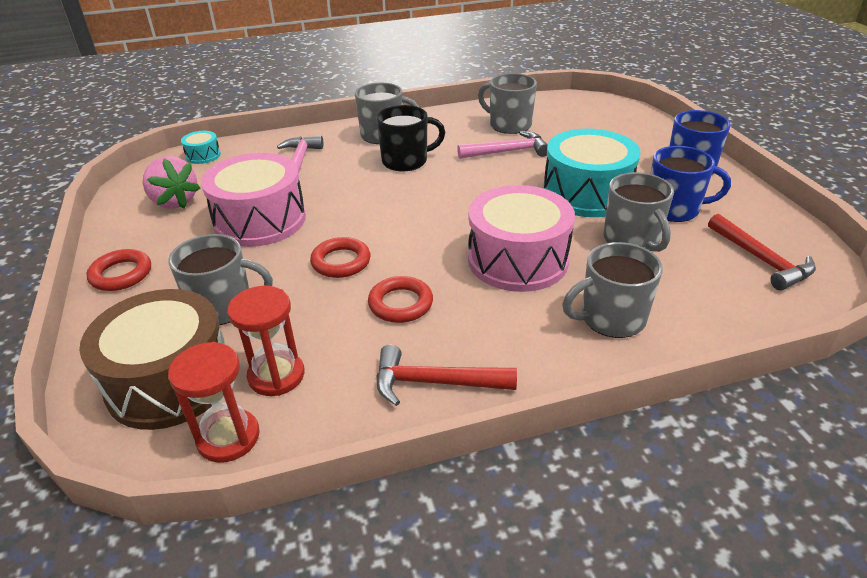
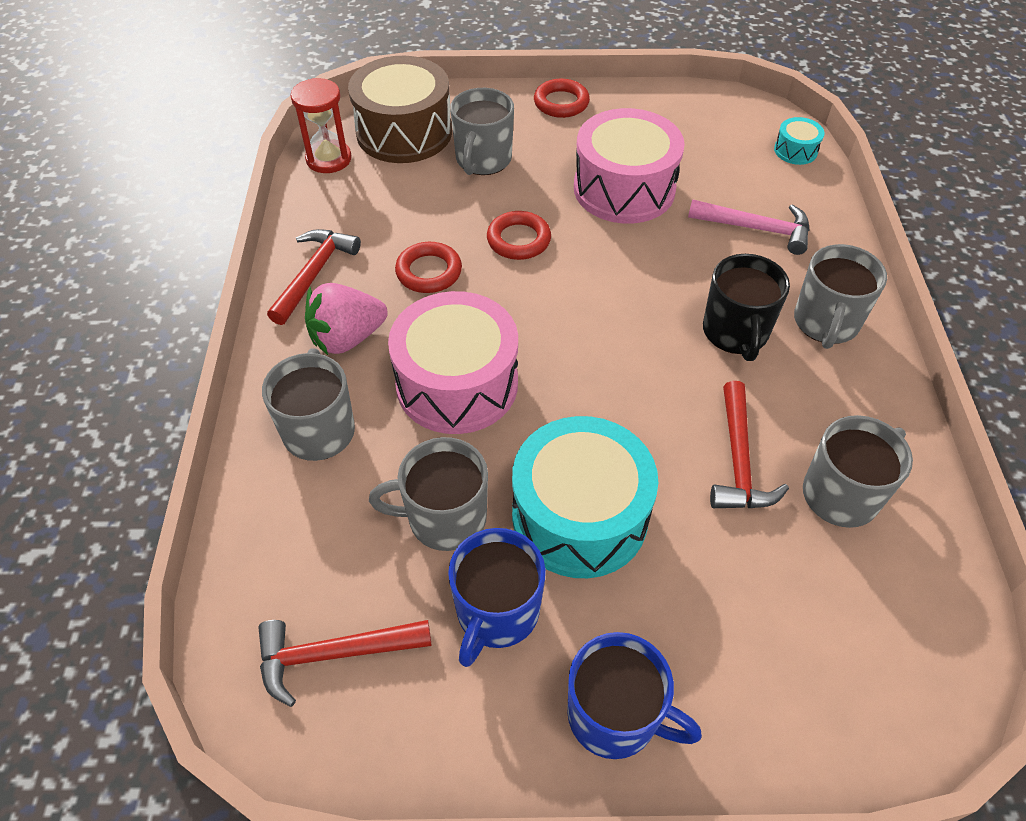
camera: 105 degrees right, 15 degrees up
(174, 202) = (685, 130): pink strawberry -> pink strawberry (347, 338)
(276, 375) = (377, 185): red hourglass -> none
(508, 152) = (738, 460): pink hammer -> red hammer

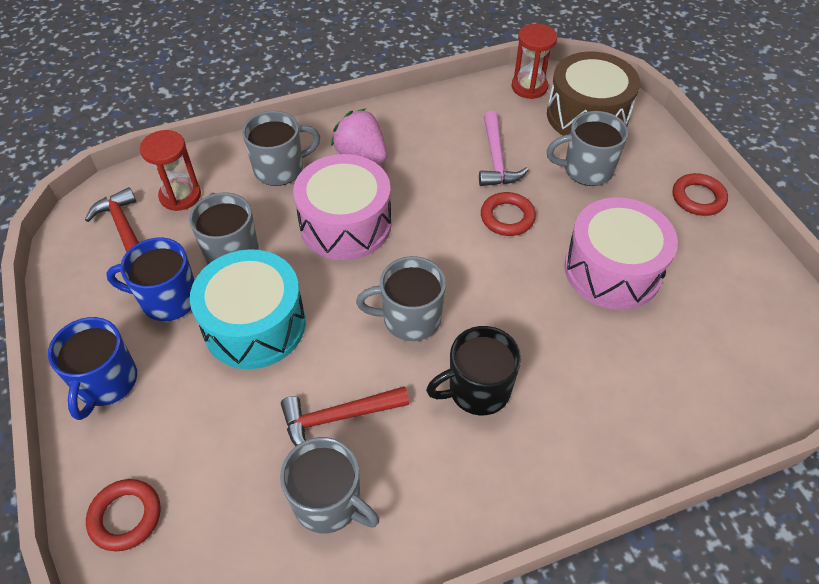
camera: 70 degrees right, 0 degrees up
(302, 564) = (180, 196): none -> red hourglass
(314, 274) = (411, 120): red hammer -> none
(429, 272) = (444, 176): red ring -> red ring (125, 517)
(756, 229) = (622, 383): pink hammer -> pink hammer (496, 159)
(795, 151) = (765, 398): turquoise drum -> none
(825, 323) = (525, 462): grey mug -> grey mug (409, 318)

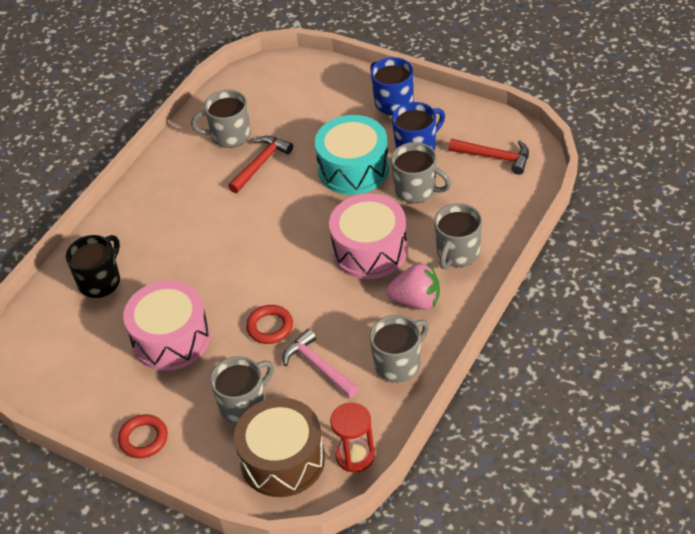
camera: 145 degrees right, 5 degrees down
(125, 517) = (314, 76): red ring -> none
(180, 196) = (494, 195): red hourglass -> none
(409, 318) = (271, 228): grey mug -> grey mug (399, 364)
(477, 390) = (200, 220): black mug -> black mug (100, 281)

